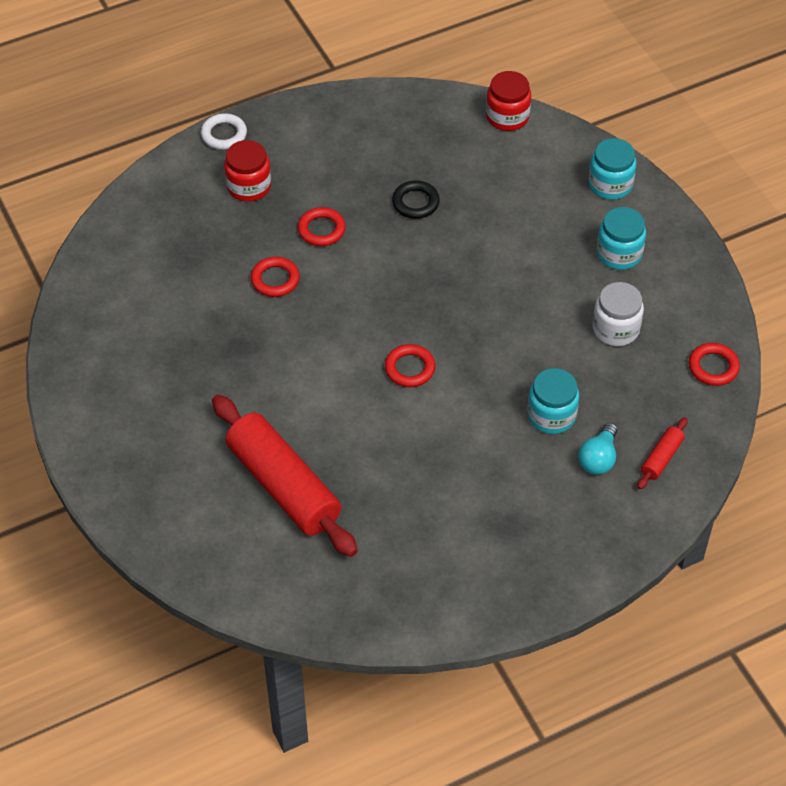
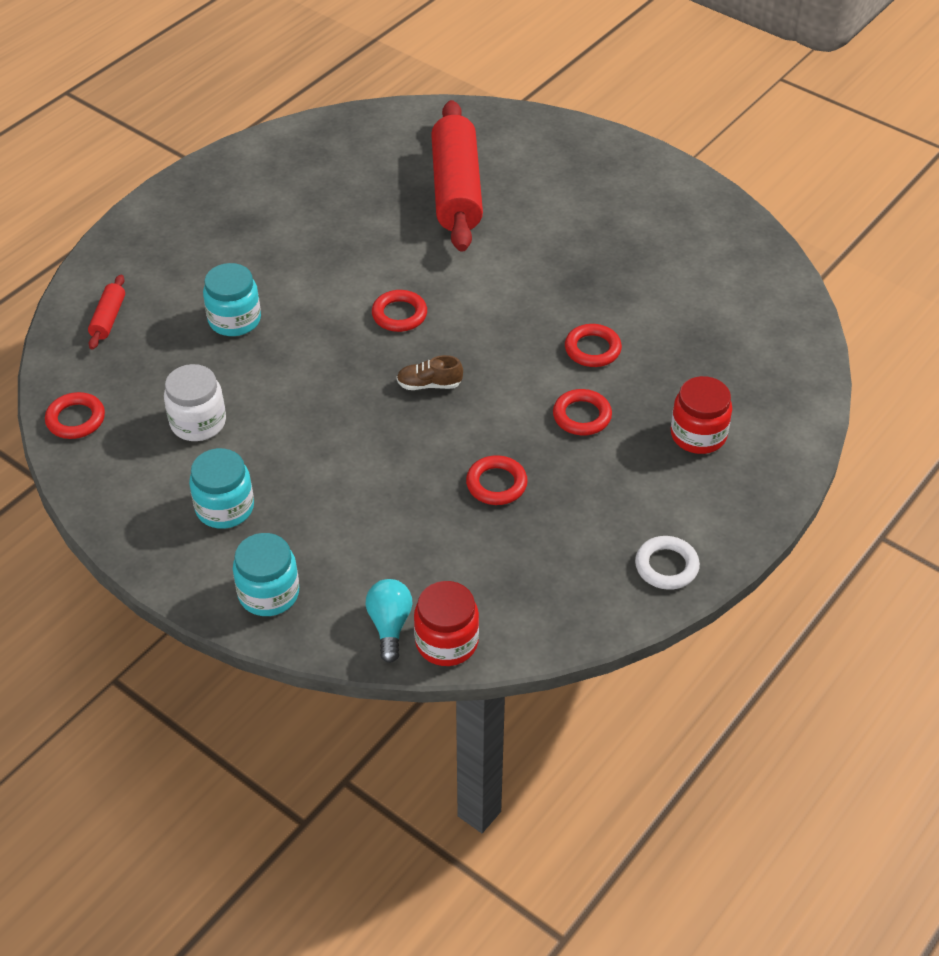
camera: 155 degrees right, 5 degrees down
(224, 134) = (777, 485): white ring -> white ring (666, 566)
(283, 486) = (456, 190): red rolling pin -> red rolling pin turned 60 degrees clockwise
(415, 202) = (496, 484): black ring -> red ring
(420, 296) = (429, 384): none -> brown shoe
(598, 458) = (172, 299): turquoise light bulb -> turquoise light bulb (389, 625)

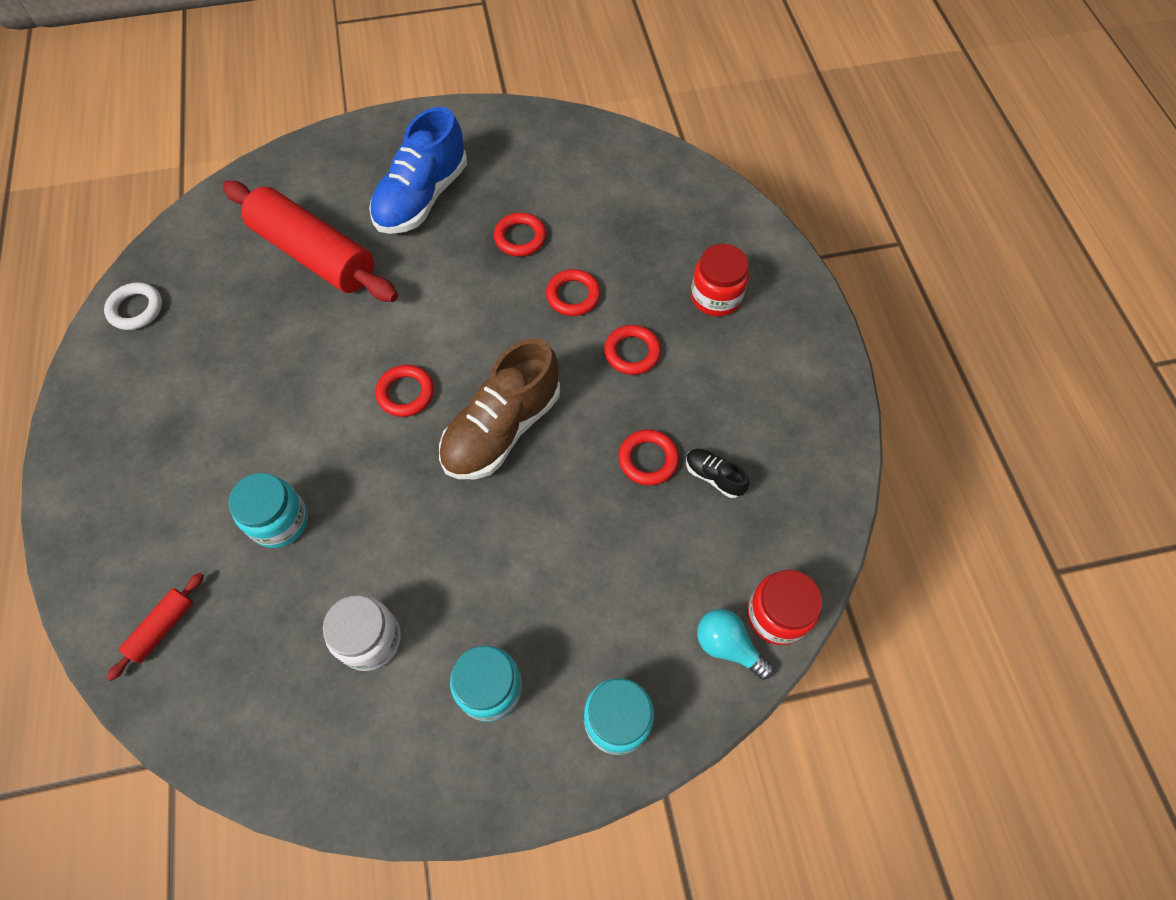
camera: 50 degrees left, 15 degrees up
(76, 419) = (259, 749): red ring -> red ring (520, 238)
(108, 318) = (162, 628): red rolling pin -> red rolling pin turned 75 degrees clockwise
(429, 384) = (502, 428): brown shoe -> brown shoe, size x2.27
(525, 533) = (714, 476): none -> black shoe
(576, 209) = (422, 197): none -> blue shoe
(666, 566) = (820, 410): white ring -> white ring (136, 309)

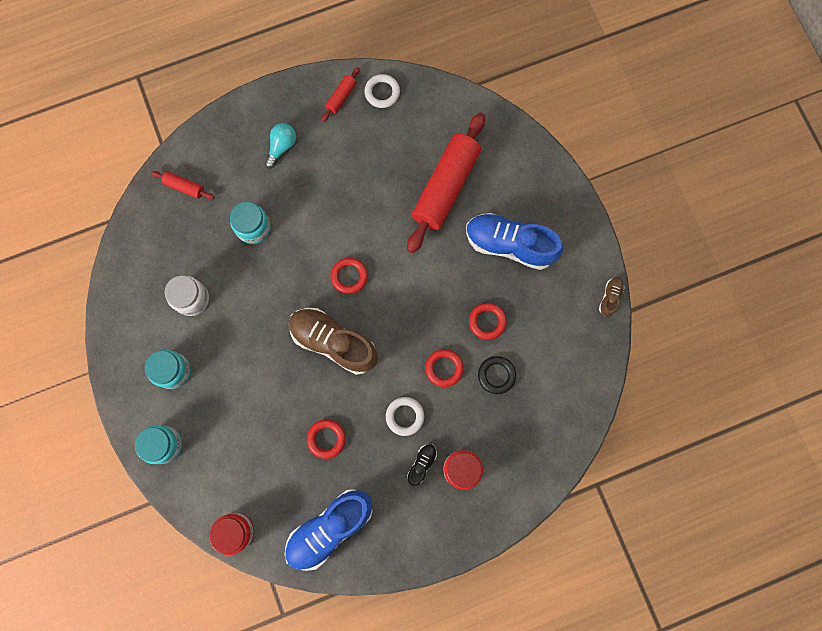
camera: 80 degrees right, 15 degrees up
(116, 363) = (341, 97): none -> red rolling pin
(523, 111) = (610, 297): none -> brown shoe
(595, 239) = (496, 375): none -> black ring
(632, 352) = (405, 416): red ring -> white ring
(714, 476) = (321, 483): black shoe -> black shoe (422, 464)
(728, 646) = (213, 503): turquoise light bulb -> turquoise light bulb (281, 147)
(782, 473) = (330, 528): none -> blue shoe

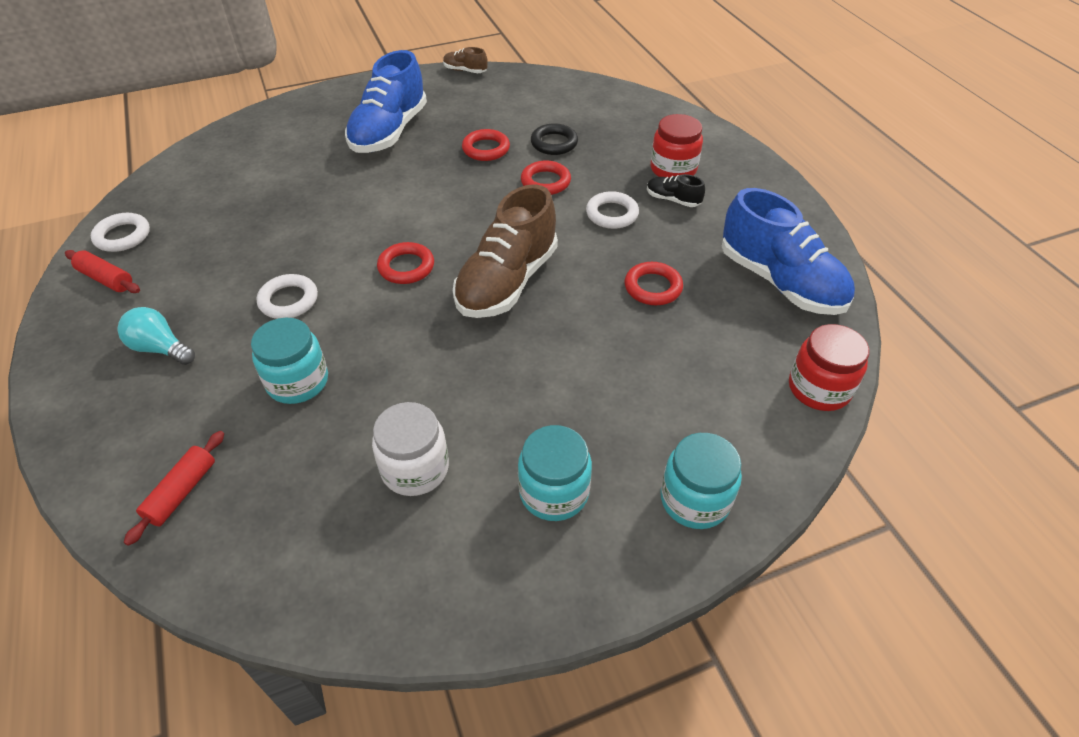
camera: 90 degrees left, 30 degrees down
(319, 209) = (288, 300): none -> white ring
(446, 187) = (296, 179): red rolling pin -> none

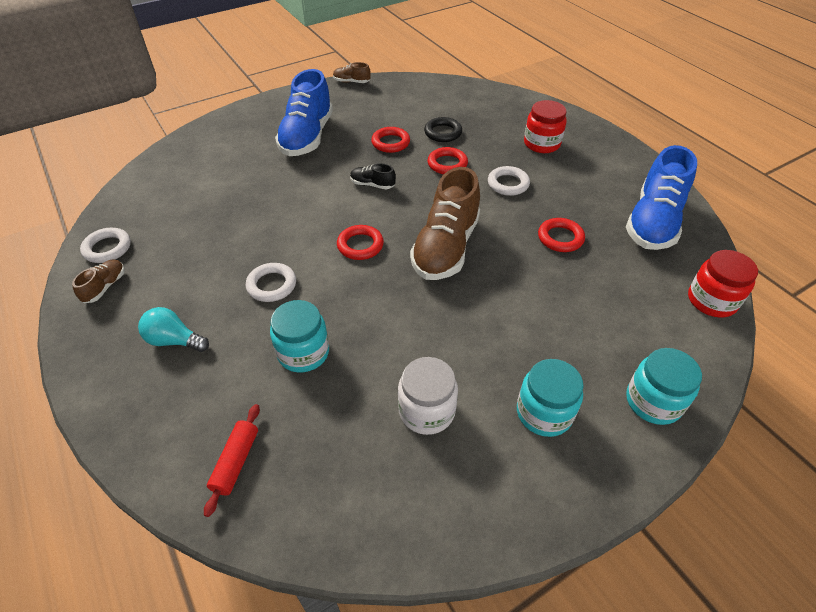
camera: 10 degrees left, 0 degrees up
(106, 279) = (105, 287): red rolling pin -> brown shoe
(673, 200) = (550, 168): black shoe -> black shoe (372, 185)
(780, 282) = (653, 222): blue shoe -> blue shoe turned 75 degrees clockwise

